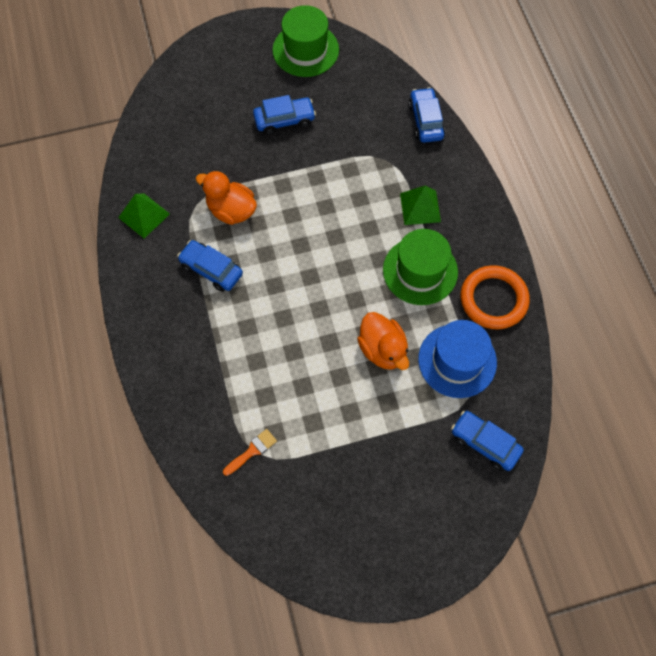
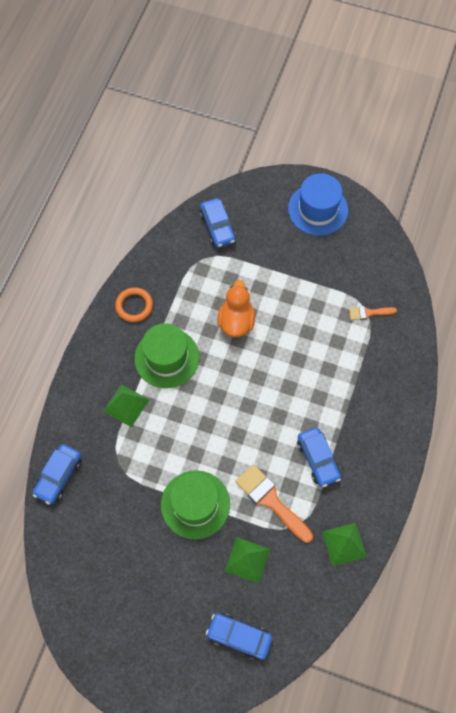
camera: 145 degrees left, 0 degrees up
(220, 155) = (247, 560): none -> green pyramid
(231, 210) = (271, 500): orange duck -> orange brush
(284, 120) = (170, 558): blue car -> blue car (239, 636)
(305, 50) = (98, 623): green hat -> green hat (195, 504)
(457, 360) = (193, 283): blue hat -> blue hat (318, 209)
(493, 299) = (134, 306): orange ring -> orange ring, size x0.66

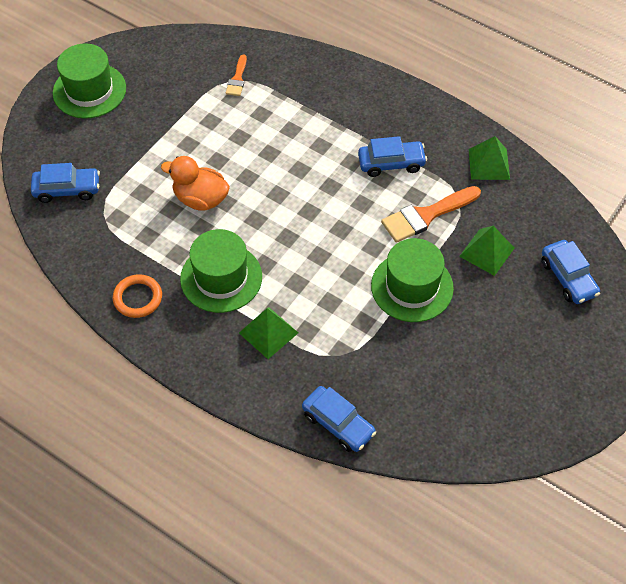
camera: 75 degrees left, 10 degrees down
(239, 636) = (568, 278): blue car -> blue car turned 60 degrees counterclockwise
(318, 209) = (89, 90): blue hat -> green hat

